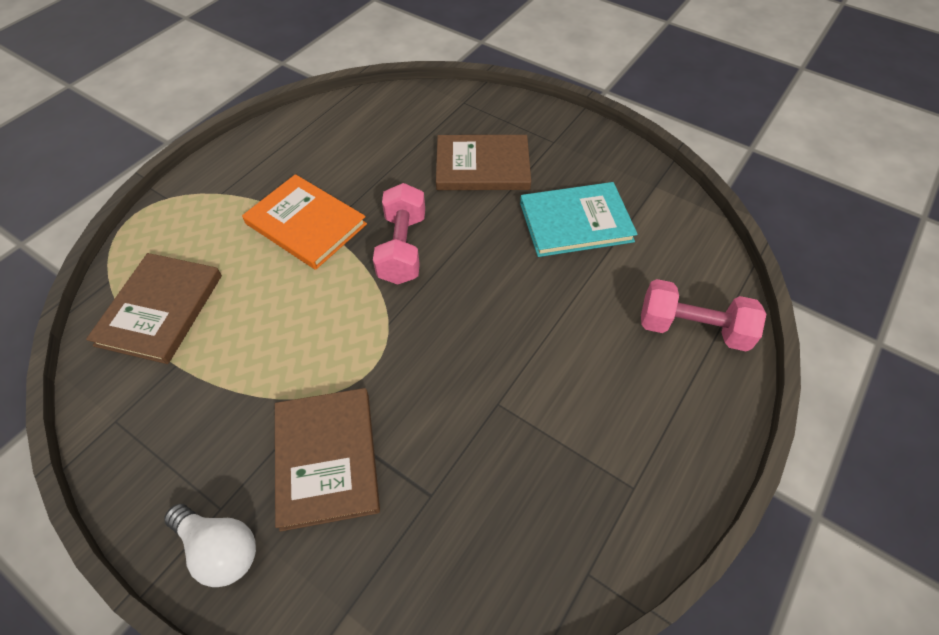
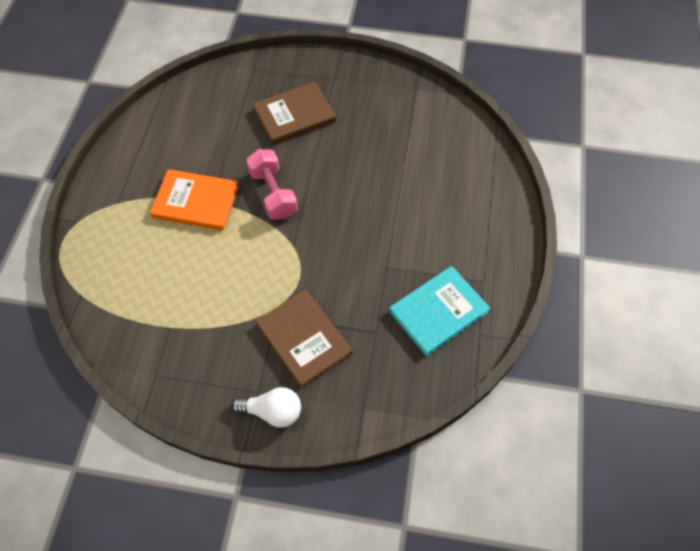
camera: 25 degrees left, 5 degrees up
(160, 309) = (133, 298): brown book -> none
(575, 222) = (377, 134): turquoise book -> turquoise book (438, 312)
(692, 328) = (477, 177): pink dumbbell -> none

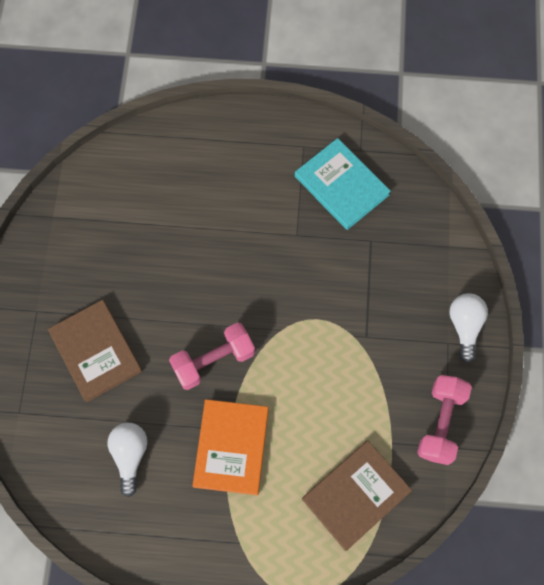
camera: 95 degrees left, 10 degrees up
(179, 373) = (440, 423): none -> pink dumbbell
(205, 135) = (130, 455): none -> white light bulb
(304, 339) = (387, 306): brown book -> brown book (356, 495)

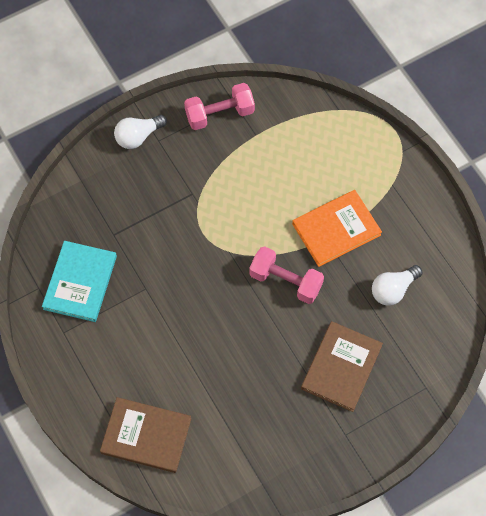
camera: 125 degrees left, 5 degrees down
(356, 495) = (307, 136): brown book -> brown book (146, 436)

